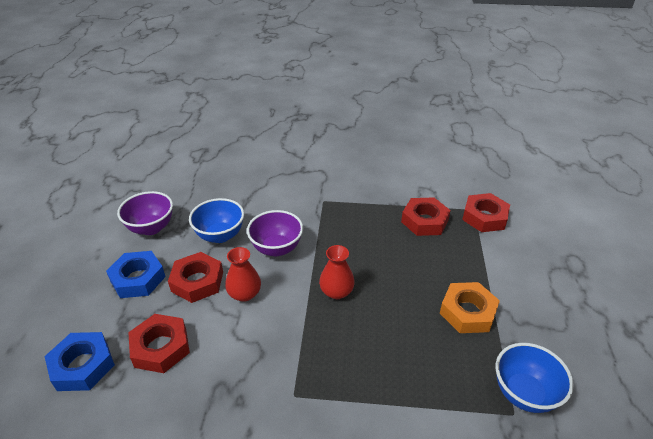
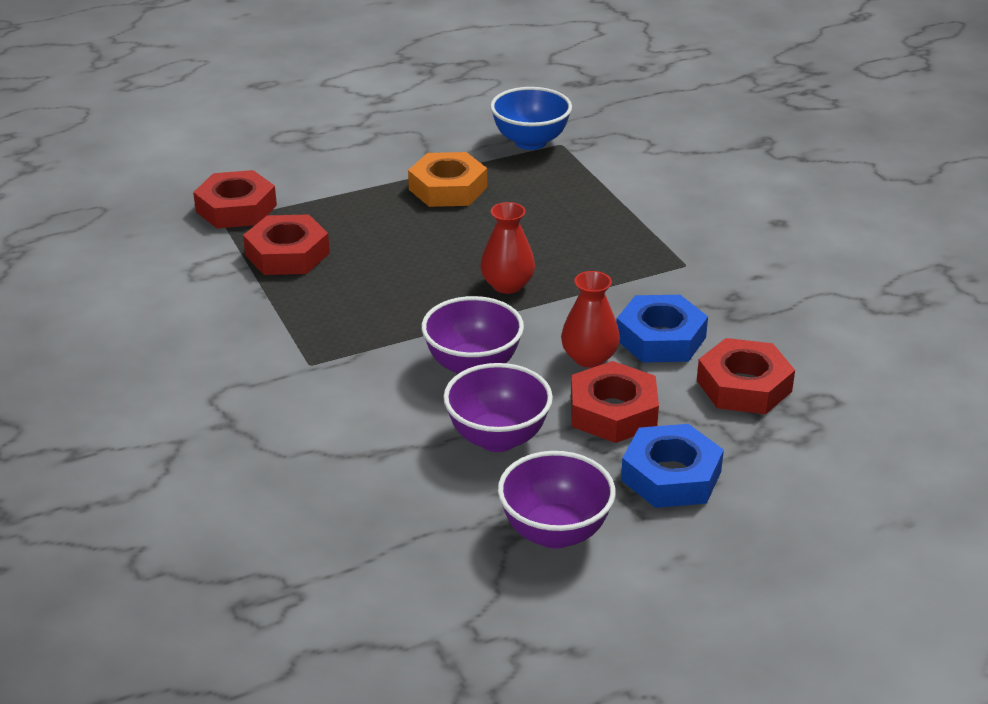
camera: 120 degrees left, 5 degrees down
(82, 365) = (841, 436): blue nut -> blue nut (660, 338)
(220, 235) = (497, 438): blue bowl -> purple bowl

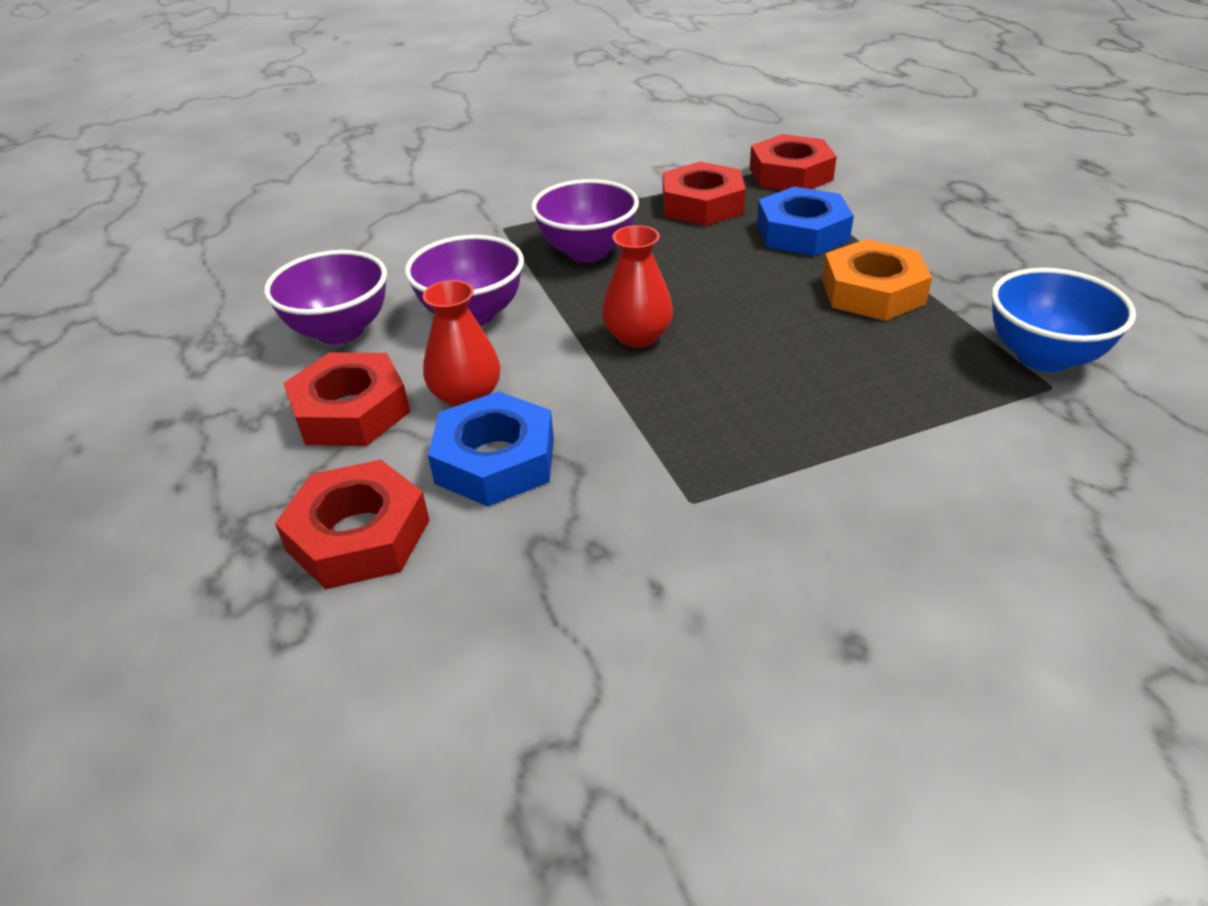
camera: 95 degrees right, 5 degrees up
(555, 532) = (173, 365): purple bowl -> purple bowl (587, 252)
(671, 476) = (210, 450): blue nut -> blue nut (802, 232)

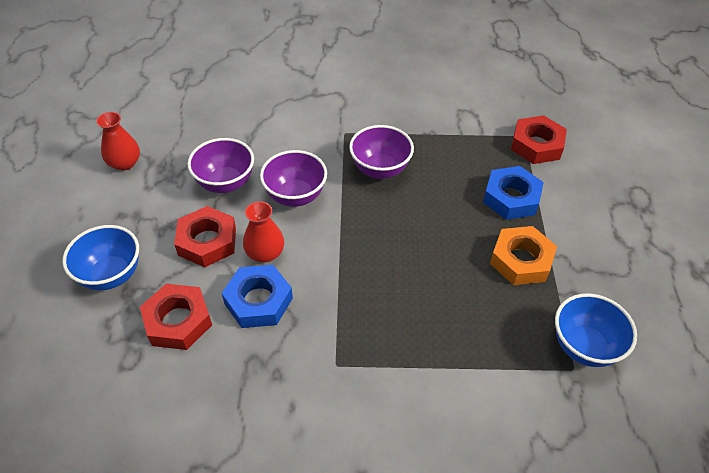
camera: 20 degrees right, 10 degrees up
(184, 511) = (111, 275): none -> blue bowl
(637, 337) = (371, 245): red vase -> red vase (124, 163)
(702, 204) = (467, 153): red nut -> none

